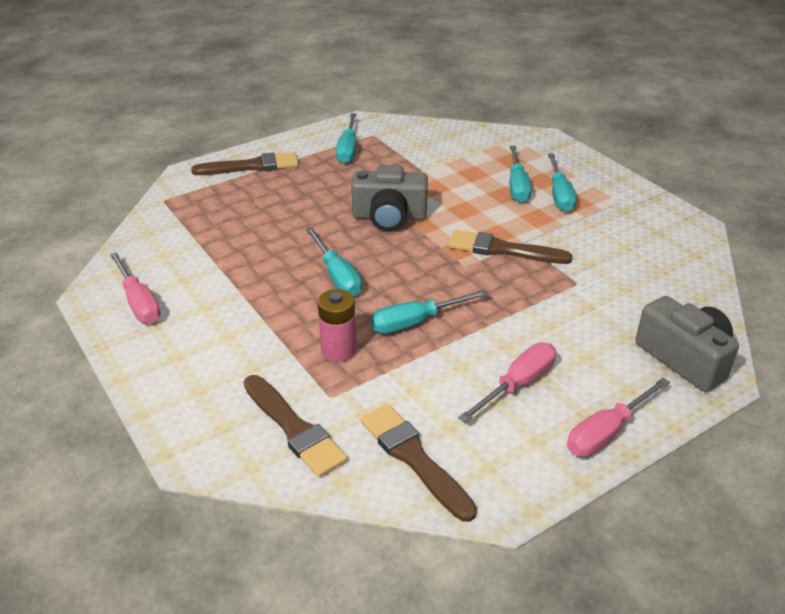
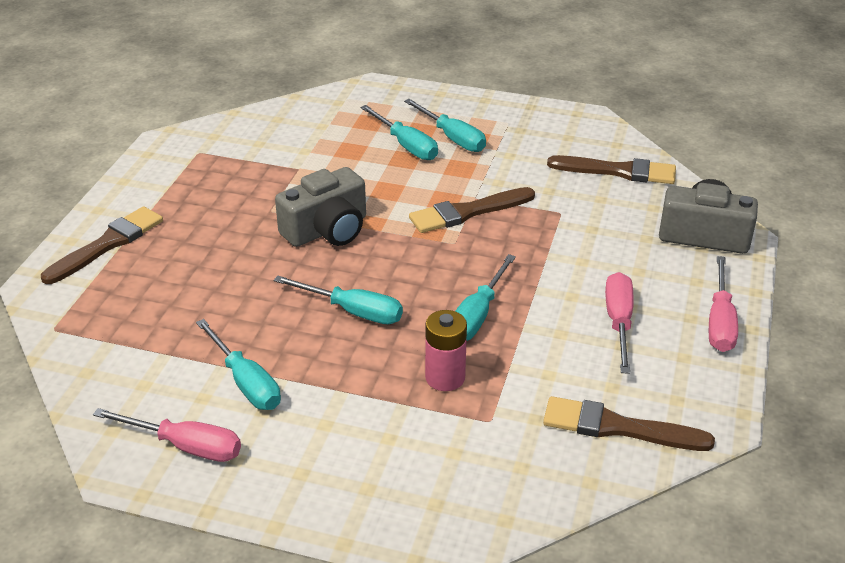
camera: 40 degrees left, 0 degrees up
(294, 428) = (497, 465): brown brush -> brown brush (618, 171)
(348, 149) = (192, 179): turquoise screwdriver -> turquoise screwdriver (246, 382)

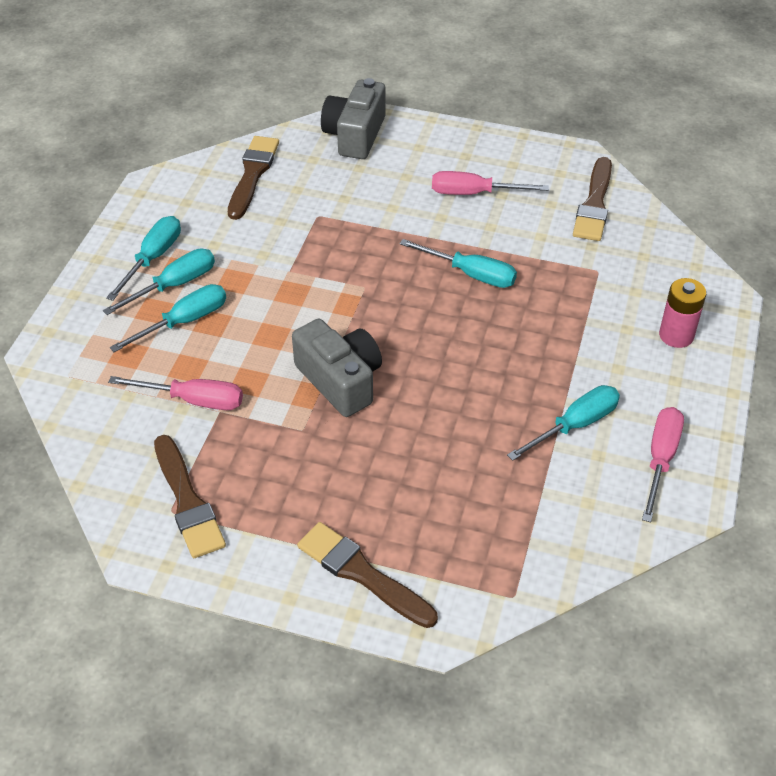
camera: 90 degrees left, 10 degrees up
(353, 311) = (470, 356): turquoise screwdriver -> turquoise screwdriver (153, 258)
(445, 378) = (552, 295): pink battery -> pink battery (676, 335)
(467, 212) = (314, 277): brown brush -> brown brush (187, 501)
(720, 322) = (470, 141): pink screwdriver -> pink screwdriver (193, 400)

